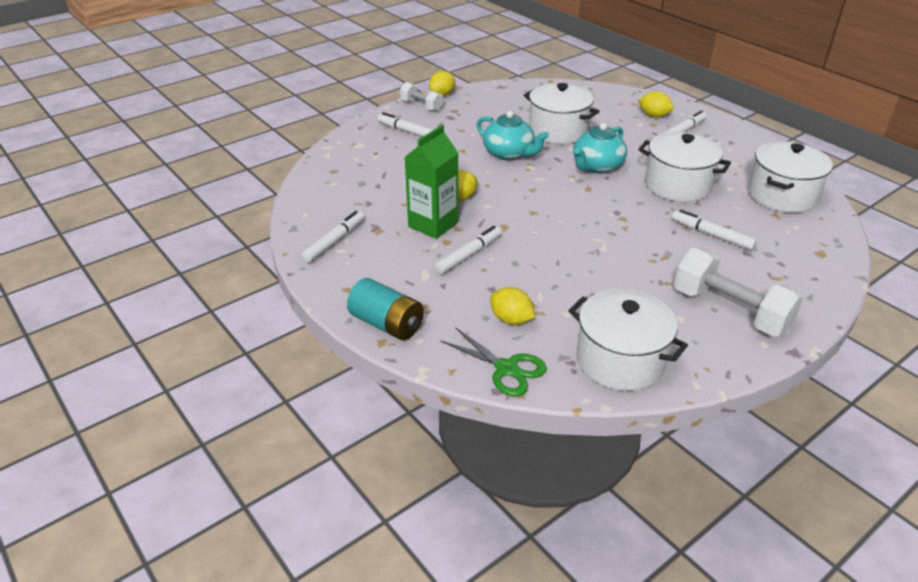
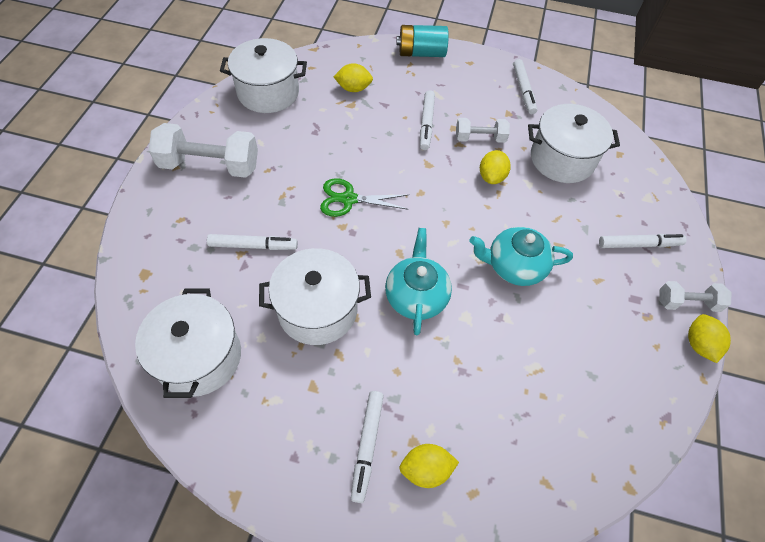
camera: 140 degrees right, 20 degrees up
(433, 224) = (480, 138): green carton -> white dumbbell
(506, 368) = (330, 59): green scissors -> green scissors (348, 199)
(558, 131) = (507, 345): white pot -> white pot (562, 159)

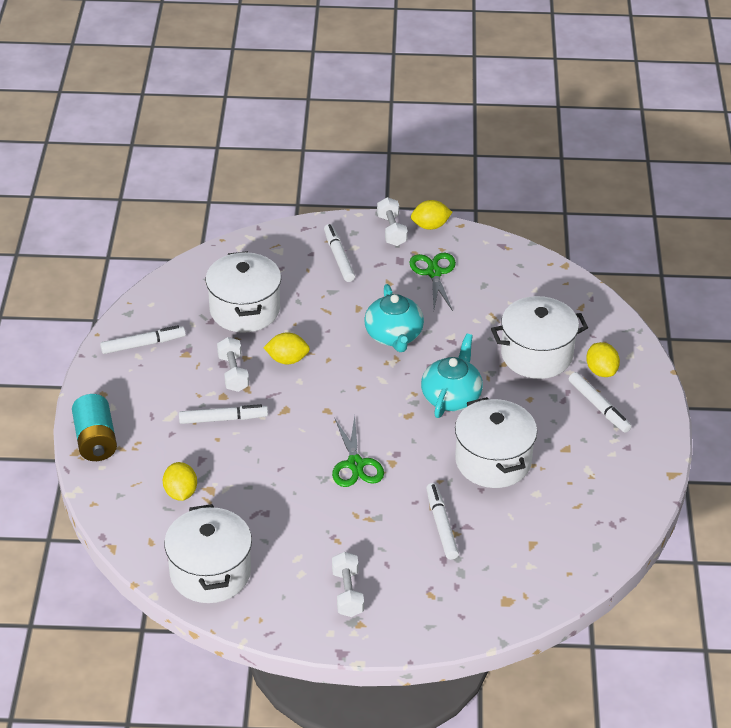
camera: 100 degrees left, 15 degrees down
(199, 357) = (572, 531): white pot -> white pot (536, 355)
(210, 165) = (347, 593): white dumbbell -> white dumbbell, size x0.56
(367, 445) = (598, 406): white marker -> white marker turned 60 degrees clockwise
(416, 296) = (451, 397): turquoise teapot -> turquoise teapot turned 120 degrees clockwise
(614, 327) = (434, 273): none -> green scissors

